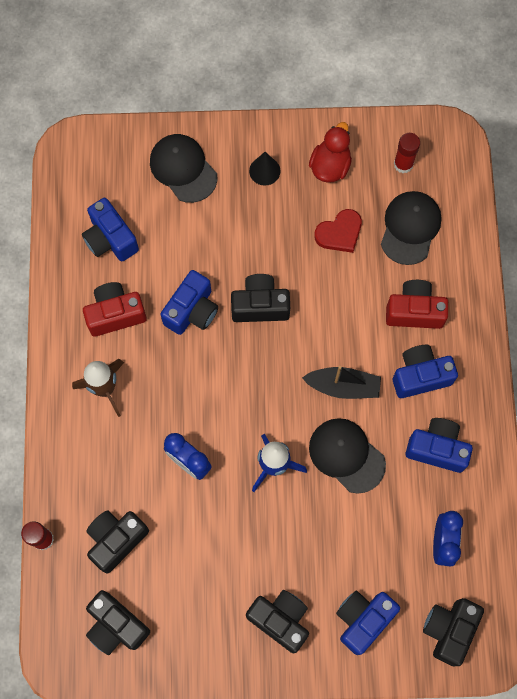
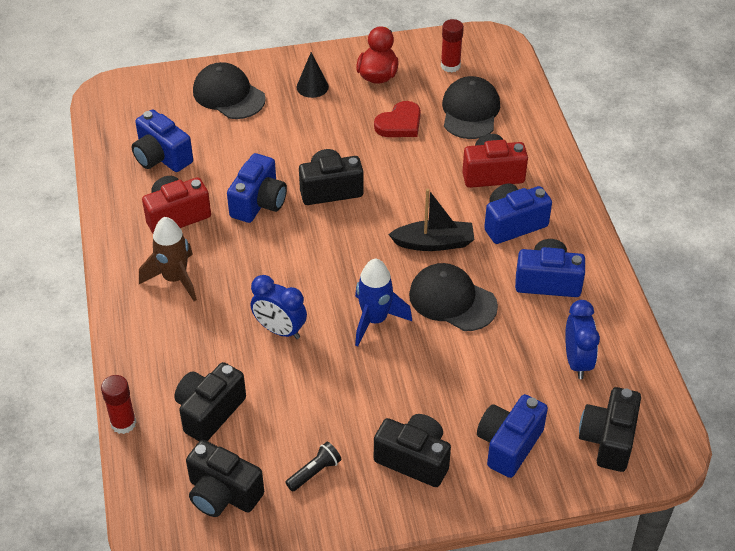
camera: 10 degrees left, 25 degrees down
(195, 618) = (315, 472): none -> black flashlight

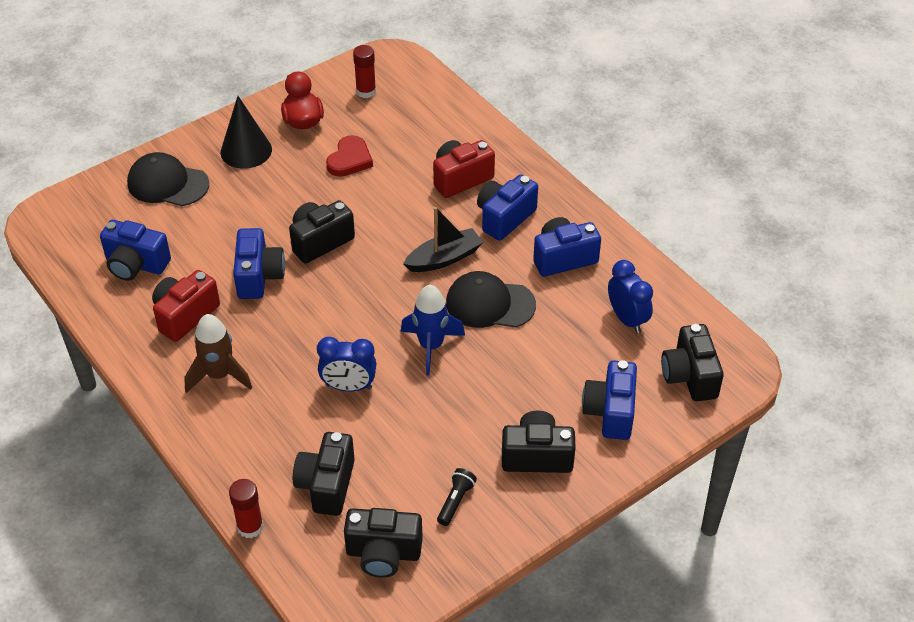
camera: 25 degrees left, 0 degrees up
(312, 87) = (246, 150): black cone -> black cone, size x1.55
(470, 111) = (408, 128): black cap -> none

